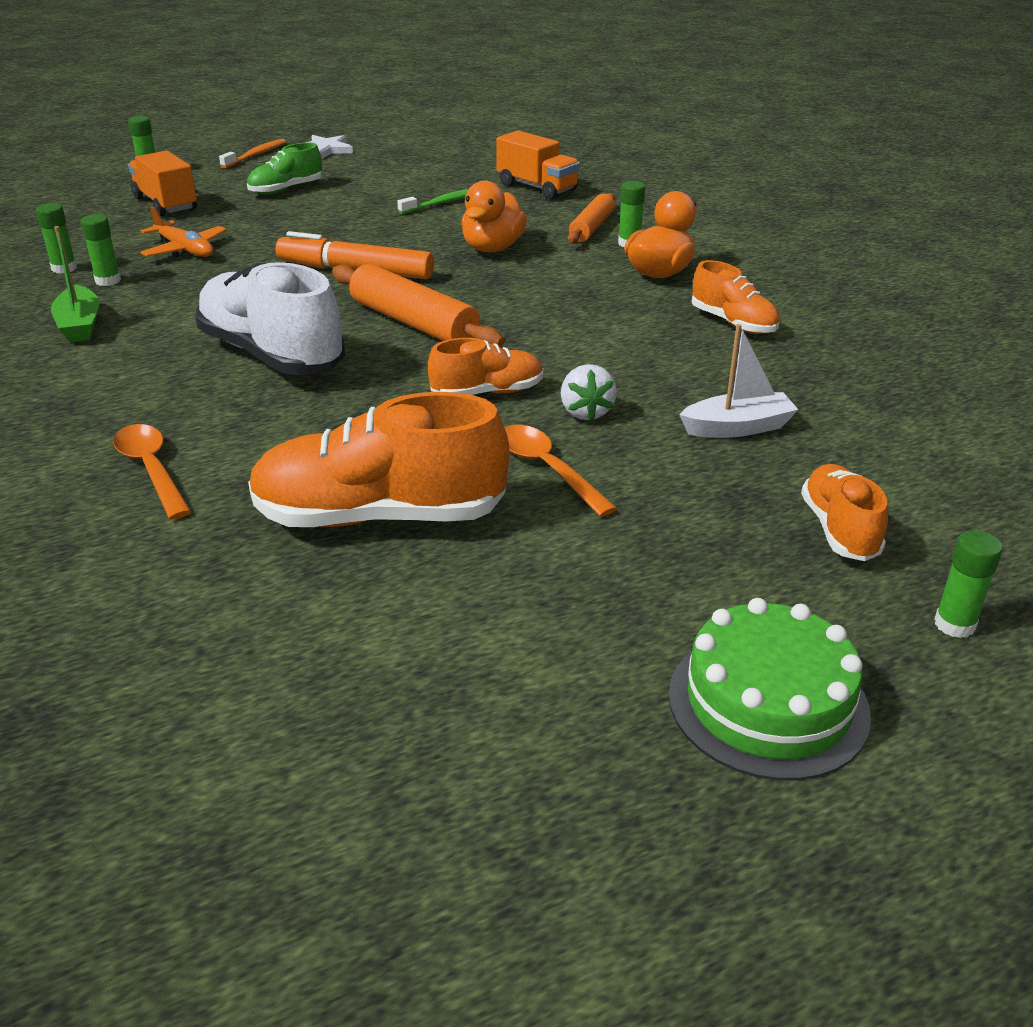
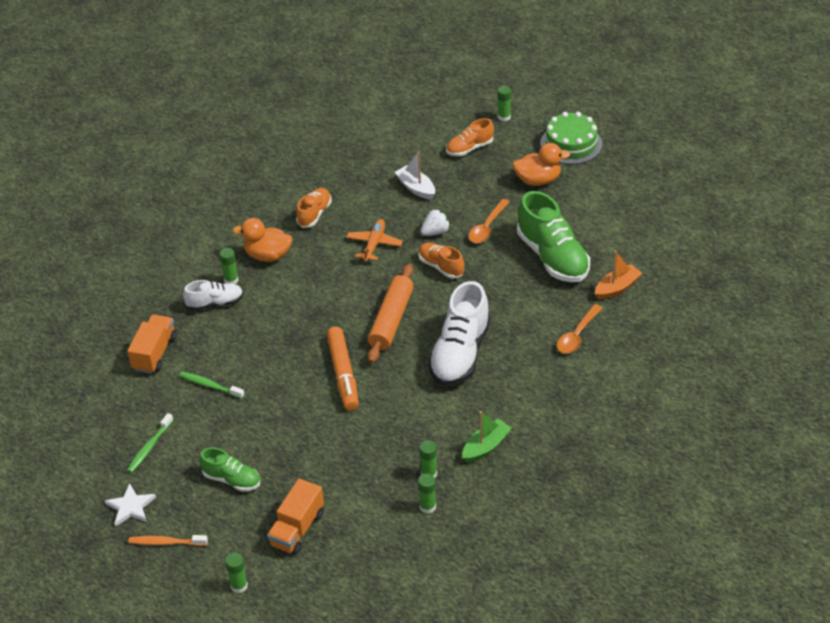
camera: 115 degrees left, 10 degrees up
(185, 250) = (364, 467): orange plane -> orange plane (374, 244)
(196, 565) = (617, 288): none -> orange boat
(379, 516) = (552, 257): orange shoe -> green shoe
(393, 166) = (149, 447): none -> green toothbrush
(492, 248) = (273, 332): orange duck -> orange duck (538, 180)
(591, 228) = (215, 303): orange rolling pin -> white shoe

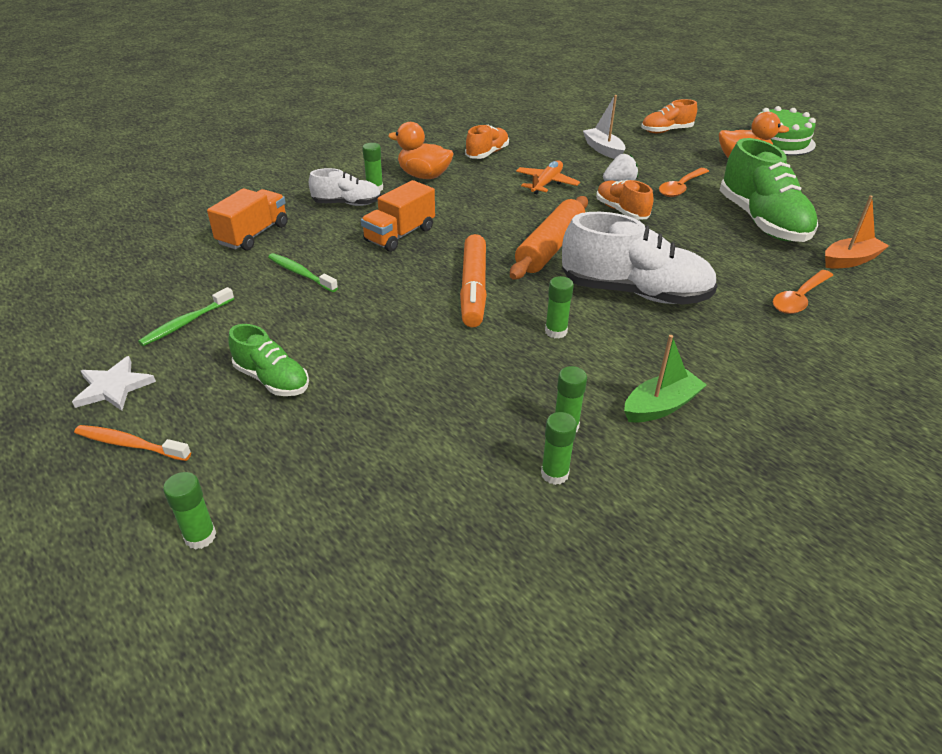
camera: 10 degrees right, 5 degrees down
(297, 529) = (335, 466): orange truck -> orange truck (400, 235)
(460, 354) = (634, 293): white shoe -> white shoe turned 105 degrees counterclockwise
(504, 117) = (705, 116): green glue stick -> green glue stick (556, 331)

